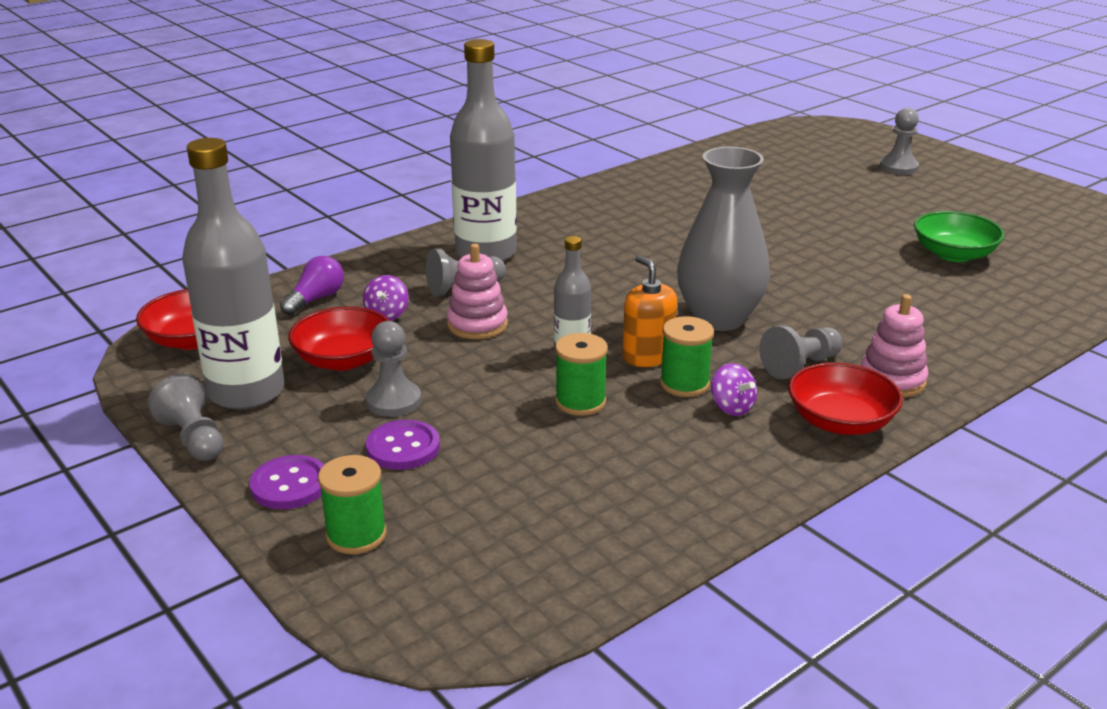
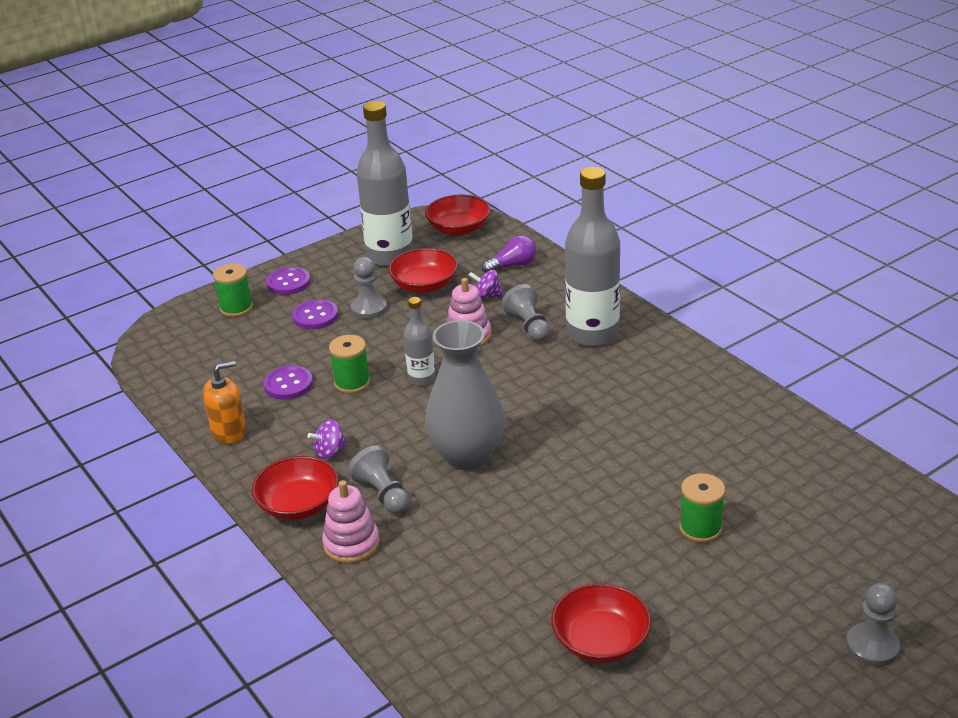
camera: 95 degrees right, 5 degrees up
(193, 438) = (343, 247): grey pawn -> none
(316, 299) = (512, 265): purple light bulb -> purple light bulb turned 60 degrees counterclockwise
(584, 455) = (288, 384): none -> purple button
(648, 356) = (410, 415): orange soap dispenser -> orange soap dispenser (229, 432)
(684, 384) = (366, 431): green spool -> green spool (700, 528)
(953, 254) = (600, 641): green bowl -> red bowl

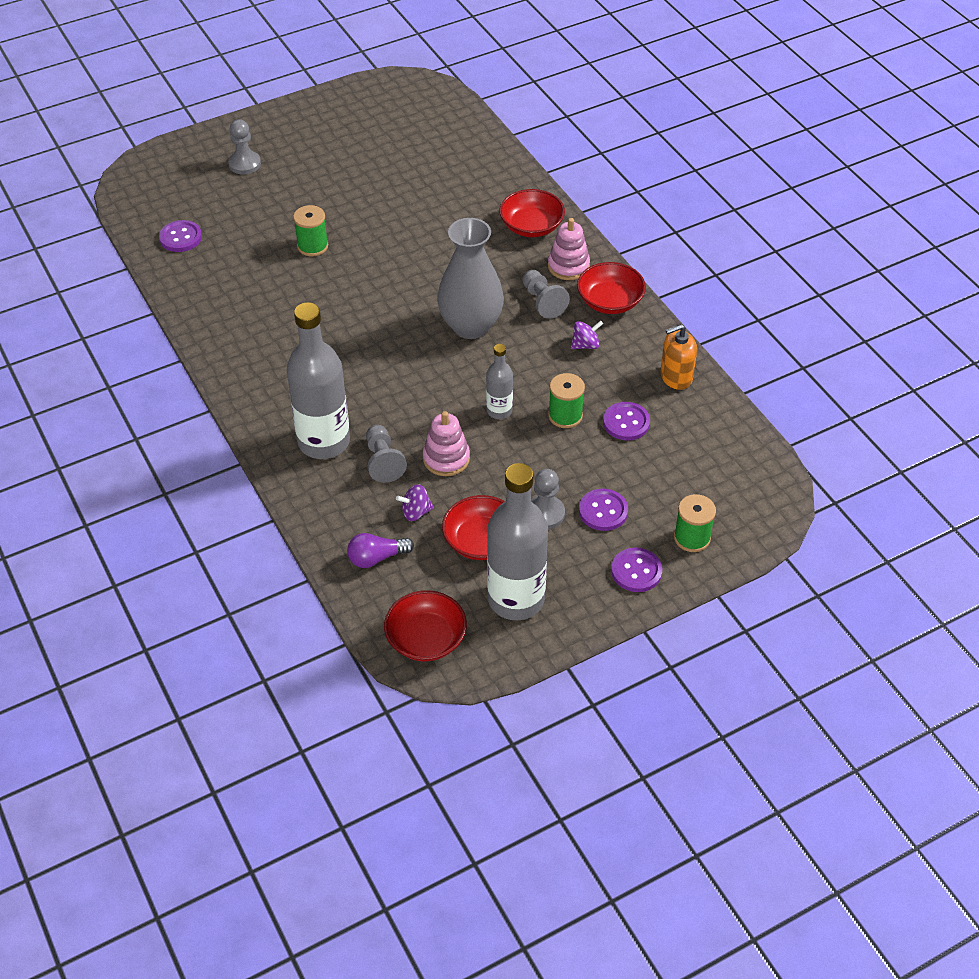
camera: 175 degrees left, 15 degrees up
(487, 296) = (416, 512): purple spinning top -> purple spinning top turned 150 degrees clockwise
(600, 641) = (409, 185): red bowl -> red bowl (531, 226)
(883, 517) = (180, 237): none -> purple button

